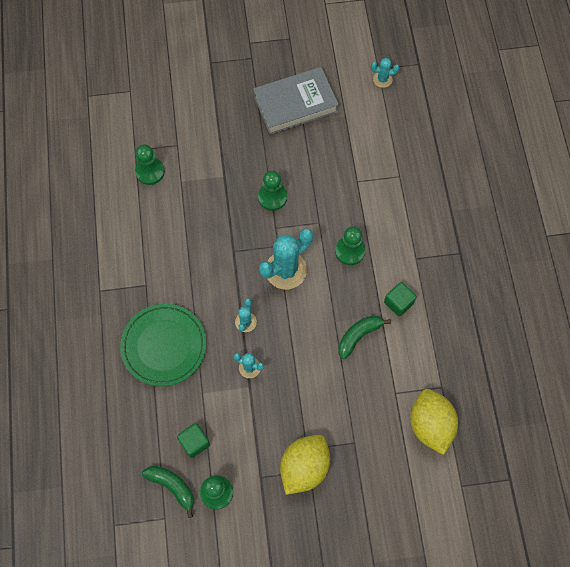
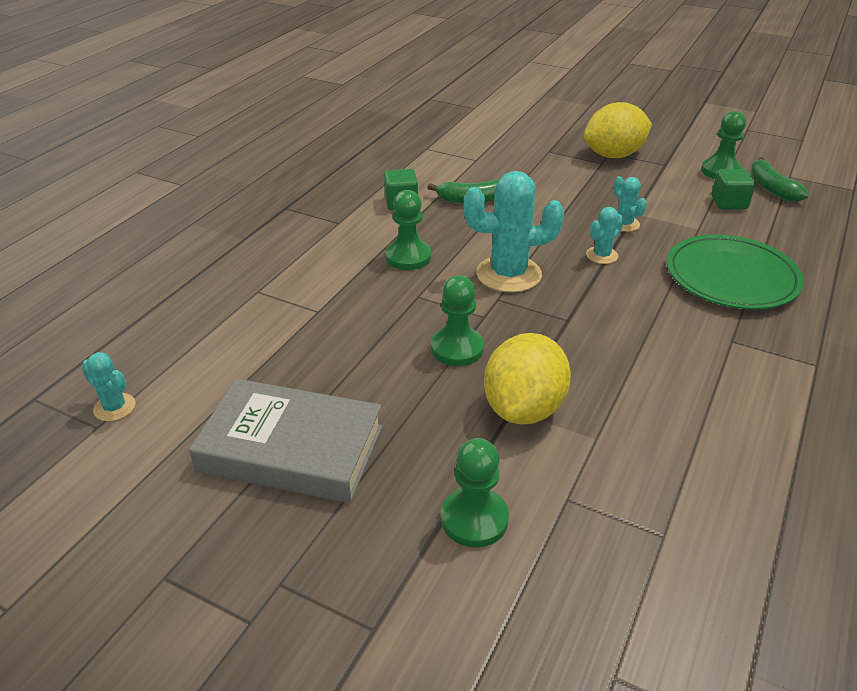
camera: 145 degrees left, 30 degrees down
(150, 172) = (649, 480): green pawn -> green pawn (474, 519)
(430, 425) = (464, 136): yellow lemon -> yellow lemon (524, 408)

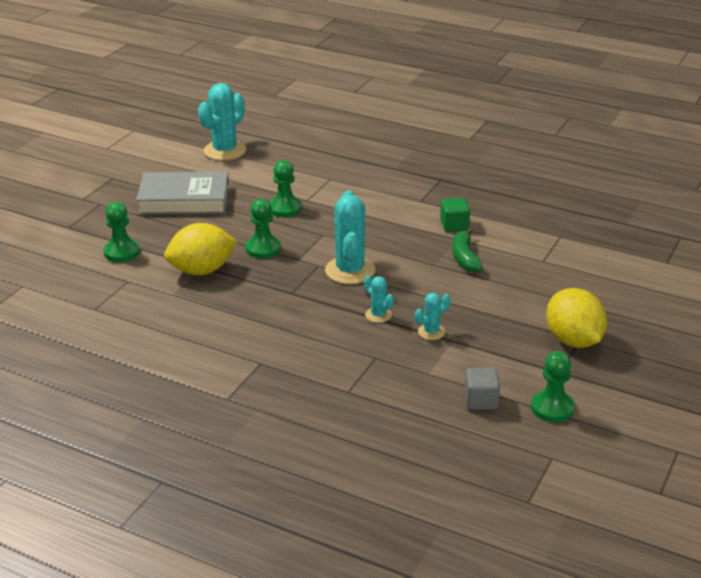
camera: 90 degrees right, 5 degrees down
(114, 407) = (225, 151): turquoise cactus -> turquoise cactus, size x1.99
(291, 448) = (184, 200): grey book -> grey book turned 75 degrees clockwise
(408, 257) = (372, 230): green pawn -> green pawn (285, 208)
(524, 408) = (202, 270): yellow lemon -> yellow lemon turned 45 degrees counterclockwise
(729, 203) = (481, 401): green cube -> grey cube
(731, 277) = (346, 378): green plate -> none
(771, 188) = (519, 437): green banana -> none

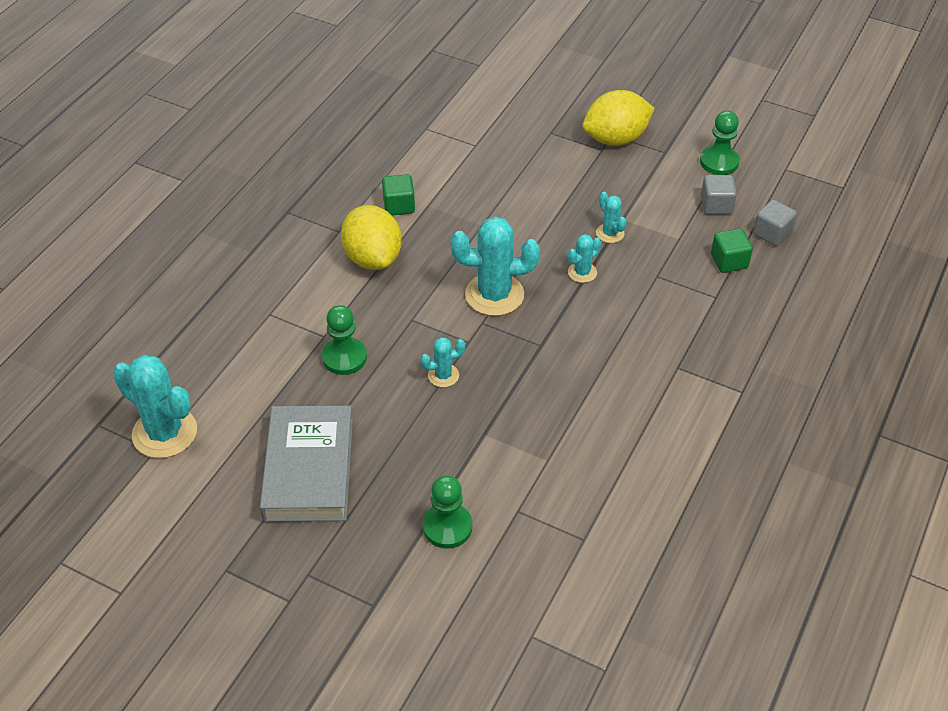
camera: 90 degrees left, 15 degrees up
(202, 270) = (493, 434): yellow lemon -> yellow lemon (373, 258)
(263, 248) = (443, 375): green pawn -> turquoise cactus
(397, 403) = (729, 261): none -> green cube
(441, 436) = (772, 233): none -> grey cube
(464, 257) = (468, 201): green banana -> none

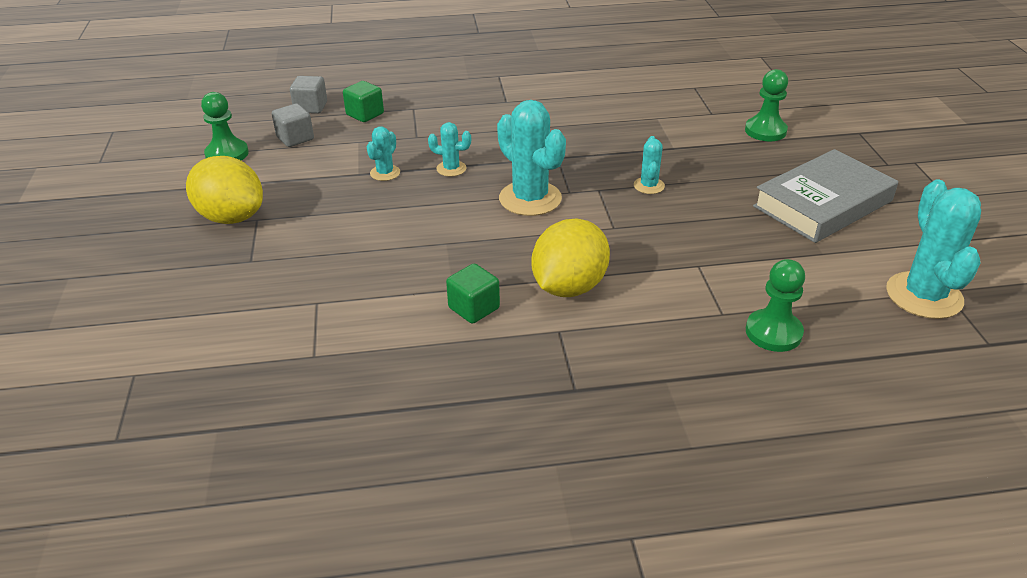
camera: 125 degrees left, 10 degrees down
(344, 357) = (703, 241): green pawn -> green pawn (773, 332)
(443, 375) = (649, 186): turquoise cactus -> turquoise cactus turned 60 degrees clockwise

